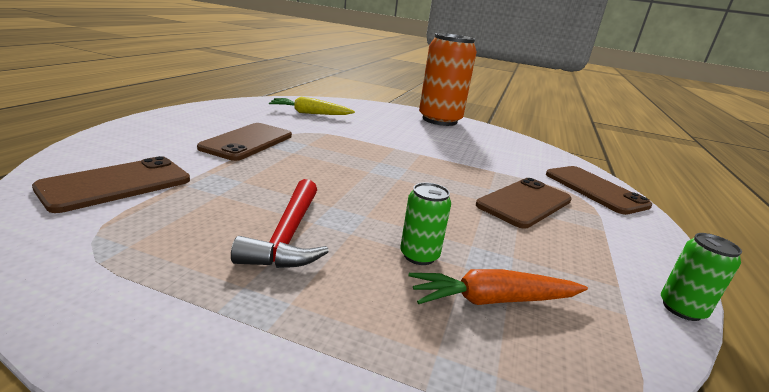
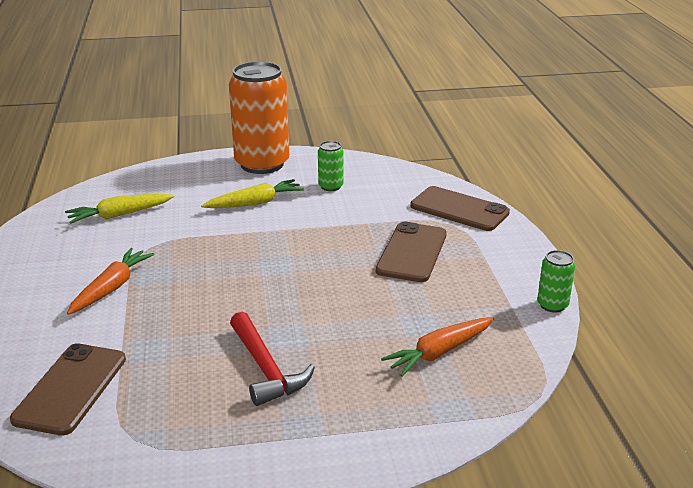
camera: 25 degrees left, 5 degrees up
(247, 142) = (111, 288): brown phone -> orange carrot
(412, 135) = (255, 203): none -> yellow carrot
(419, 255) = (370, 341): green can -> green can (330, 186)

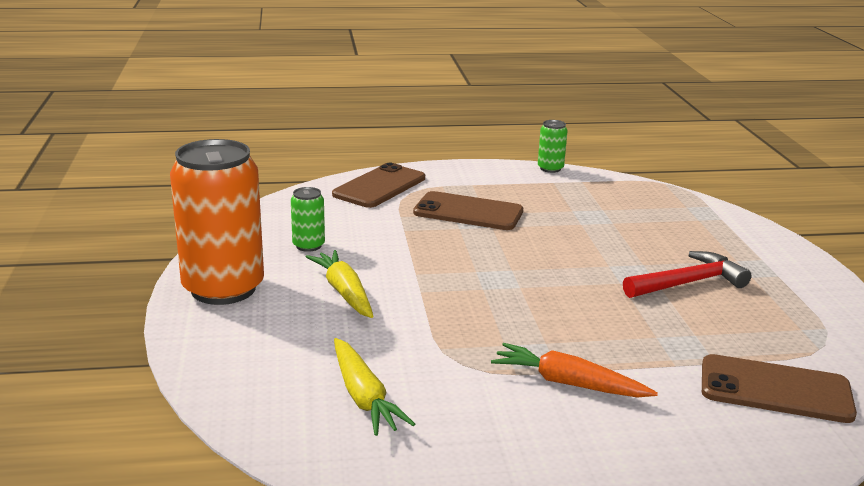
camera: 90 degrees left, 5 degrees down
(439, 352) = (632, 212): orange carrot -> none

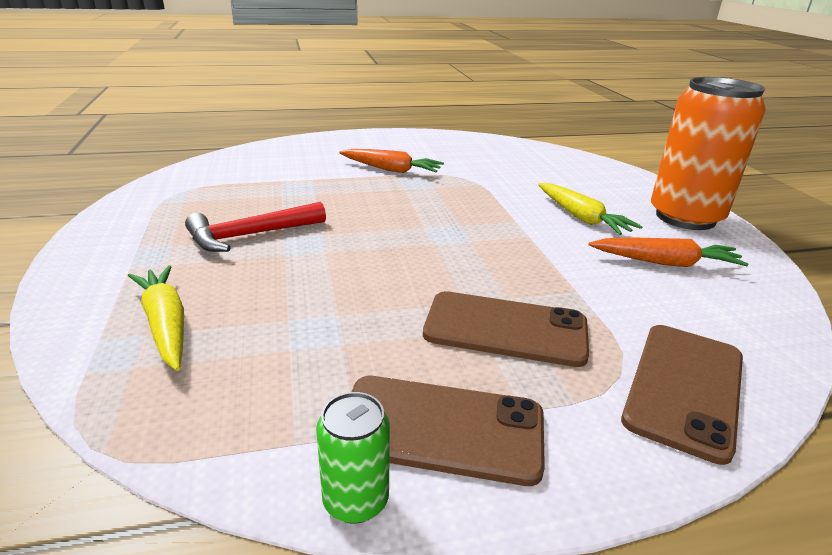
camera: 175 degrees right, 5 degrees up
(308, 245) = (665, 262): green can -> orange carrot
(363, 397) = (516, 163): yellow carrot -> yellow carrot (166, 324)
(775, 390) = (253, 169): brown phone -> brown phone (441, 428)

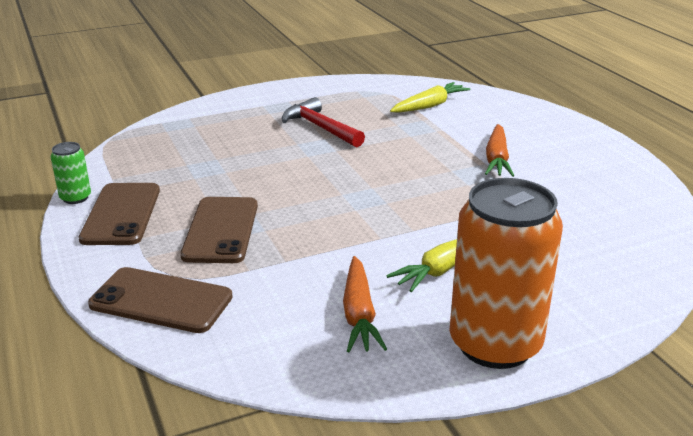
camera: 80 degrees right, 0 degrees up
(166, 324) = (204, 129): yellow carrot -> yellow carrot (429, 106)

